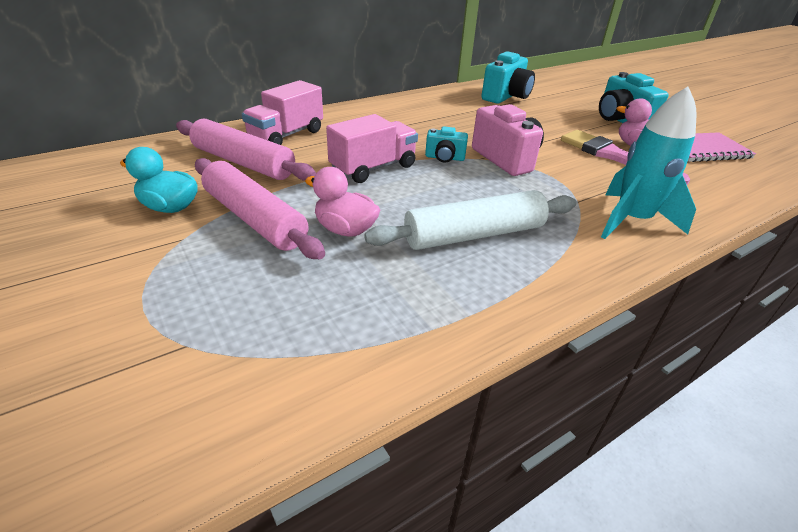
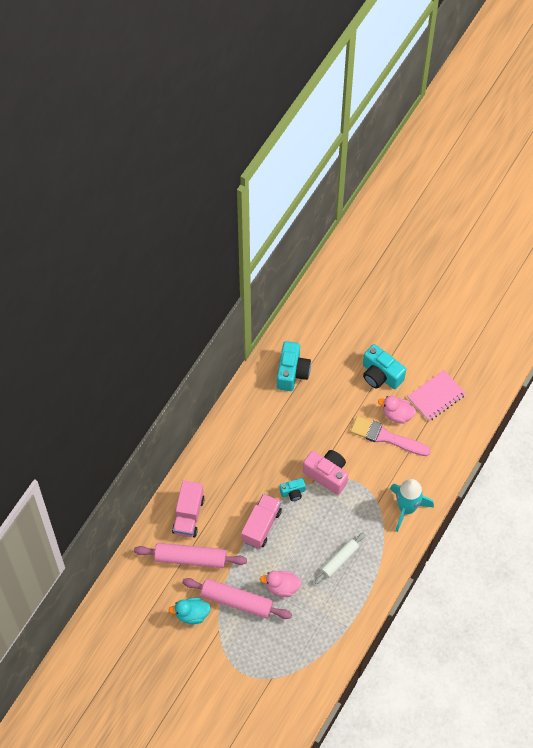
camera: 25 degrees left, 25 degrees up
(474, 235) = (339, 560): white rolling pin -> white rolling pin, size x0.64

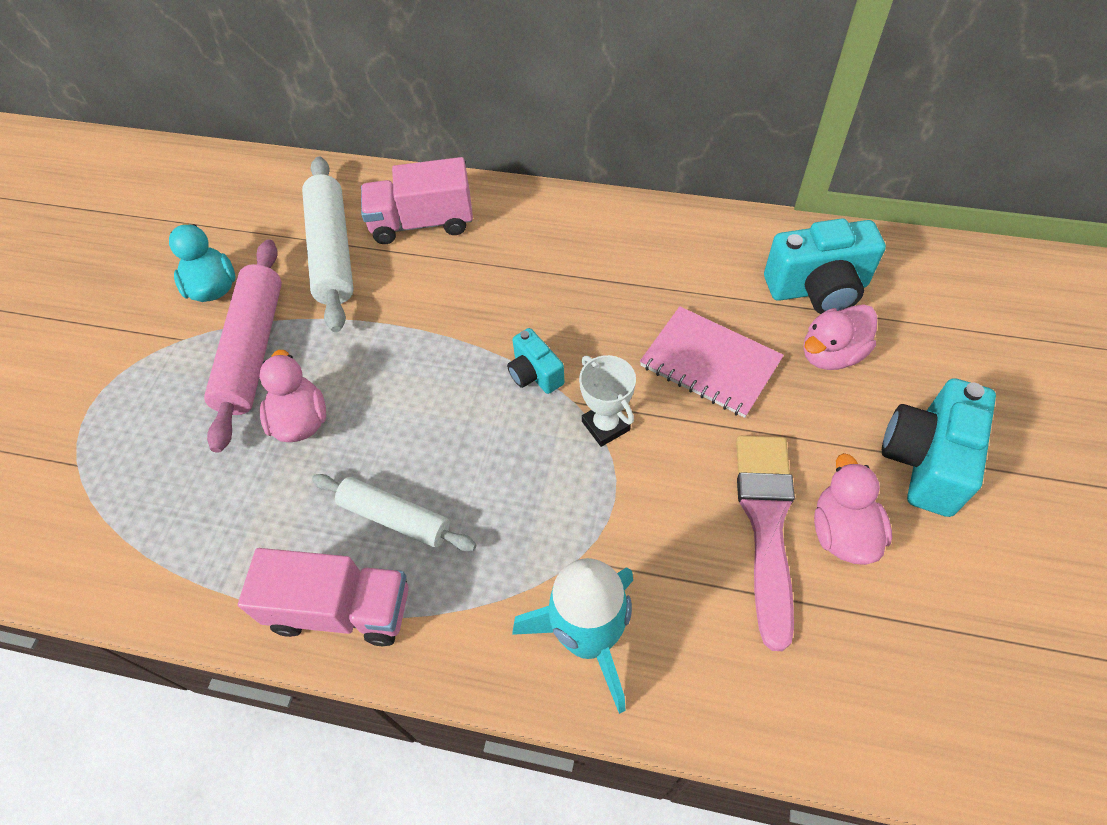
camera: 75 degrees right, 5 degrees down
(190, 558) = (332, 251): pink rolling pin -> white rolling pin
(261, 526) = (436, 341): pink truck -> pink truck (341, 609)
(325, 383) = (831, 354): none -> pink duck
(327, 475) = (605, 426): pink camera -> white trophy
(436, 396) = (954, 616): pink notebook -> pink notebook (710, 363)

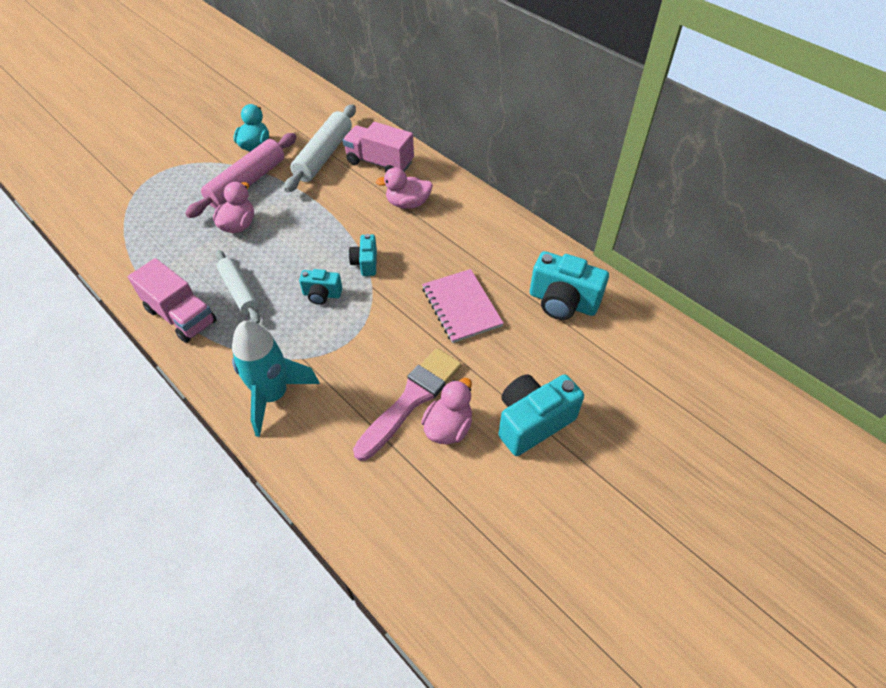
camera: 30 degrees right, 5 degrees down
(518, 452) = (322, 294): none -> turquoise camera
(605, 426) = (376, 306): white trophy -> none
(831, 354) = (535, 339): pink duck -> pink duck (408, 203)

